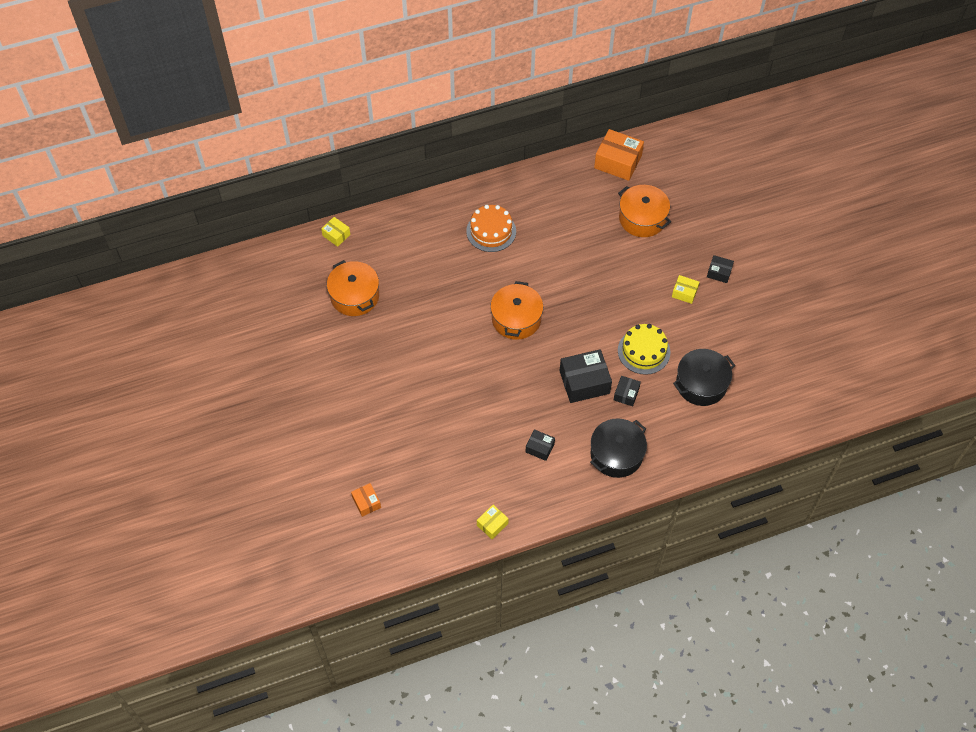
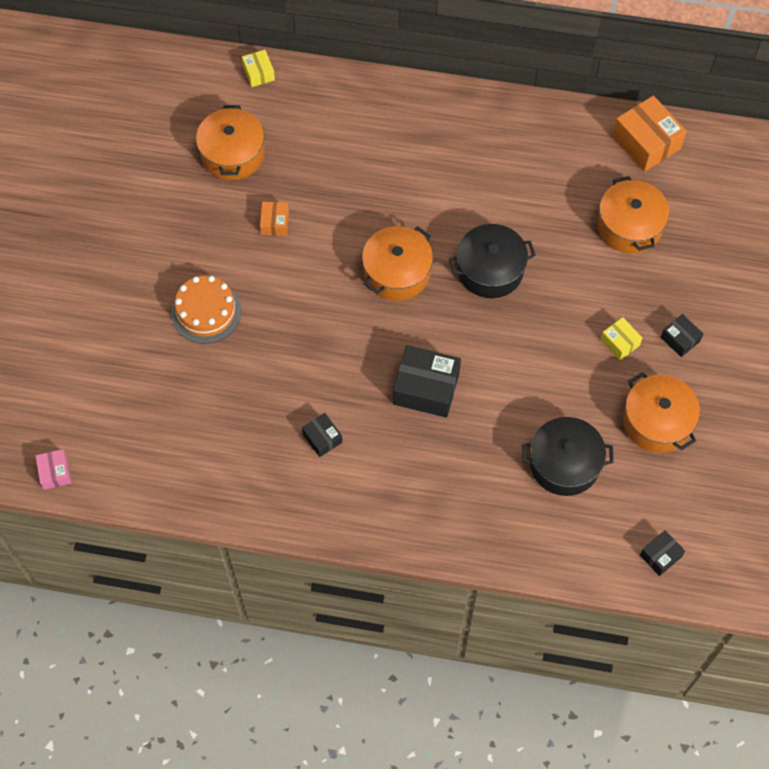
camera: 30 degrees right, 5 degrees up
(366, 502) = (90, 397): orange box -> orange box (275, 223)
(376, 564) = (55, 472): none -> pink box
(491, 231) = (437, 154): orange cake -> orange cake (206, 312)
(492, 524) = (210, 498): yellow box -> none
(616, 454) = (405, 494): black pot -> black pot (490, 270)
(626, 394) = (466, 428): black box -> black box (660, 556)
(643, 351) = (521, 388): yellow cake -> none
(739, 329) = (657, 421): none -> orange pot

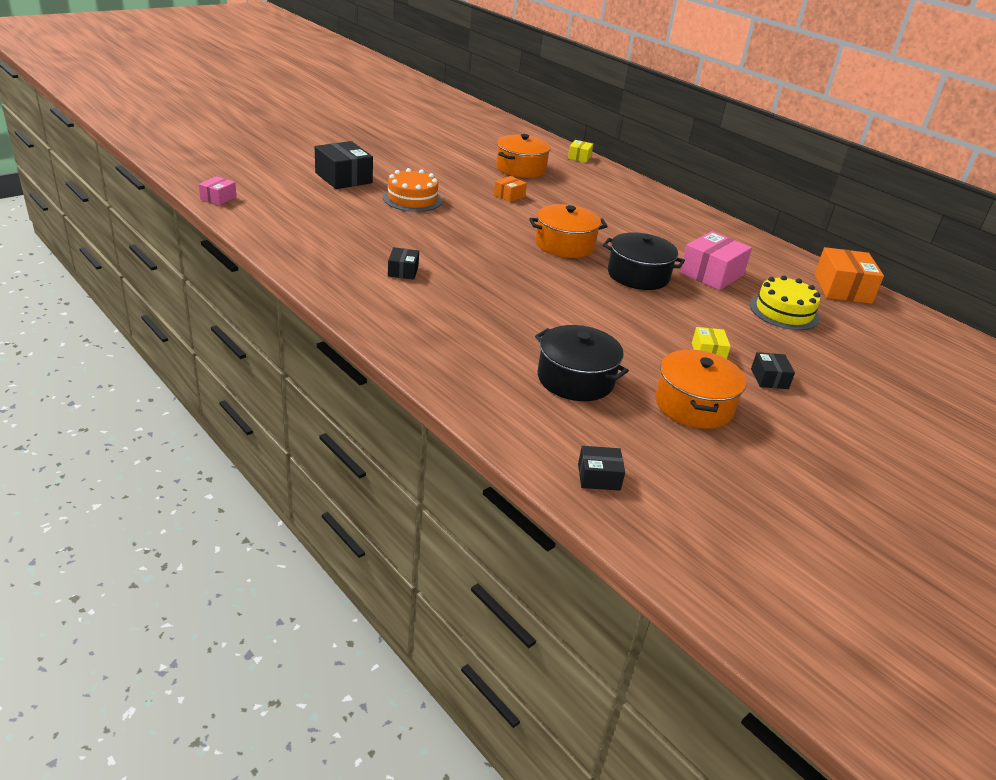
camera: 35 degrees right, 30 degrees down
(426, 388) = (513, 292): black box -> black box (343, 178)
(539, 212) = (711, 274): none -> pink box
(629, 226) = (784, 312): orange pot -> yellow cake

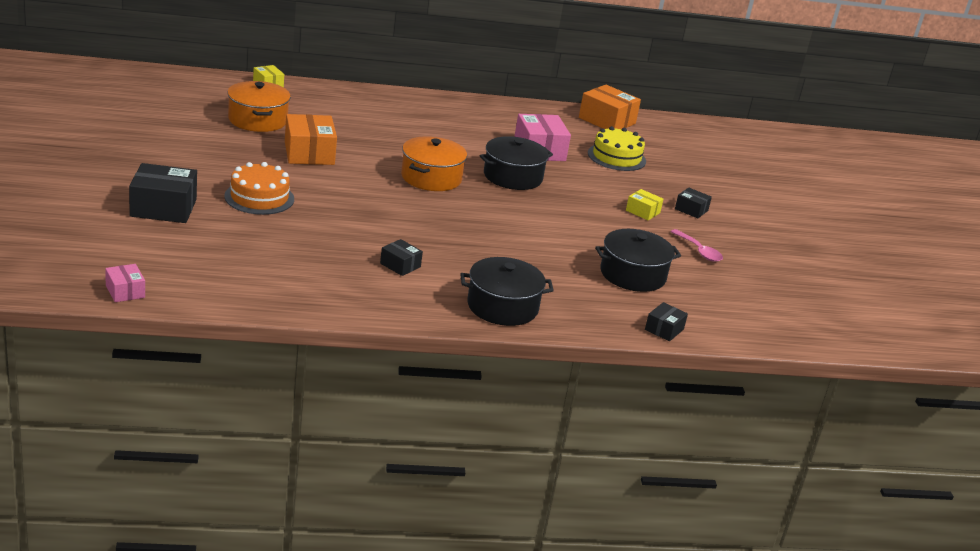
camera: 55 degrees left, 5 degrees down
(407, 330) = (502, 307): none -> black pot
(509, 195) = (309, 153): orange box -> orange box, size x1.87
(598, 477) = (748, 323): black box -> black box (664, 329)
(694, 405) = (699, 251): orange pot -> pink spoon

